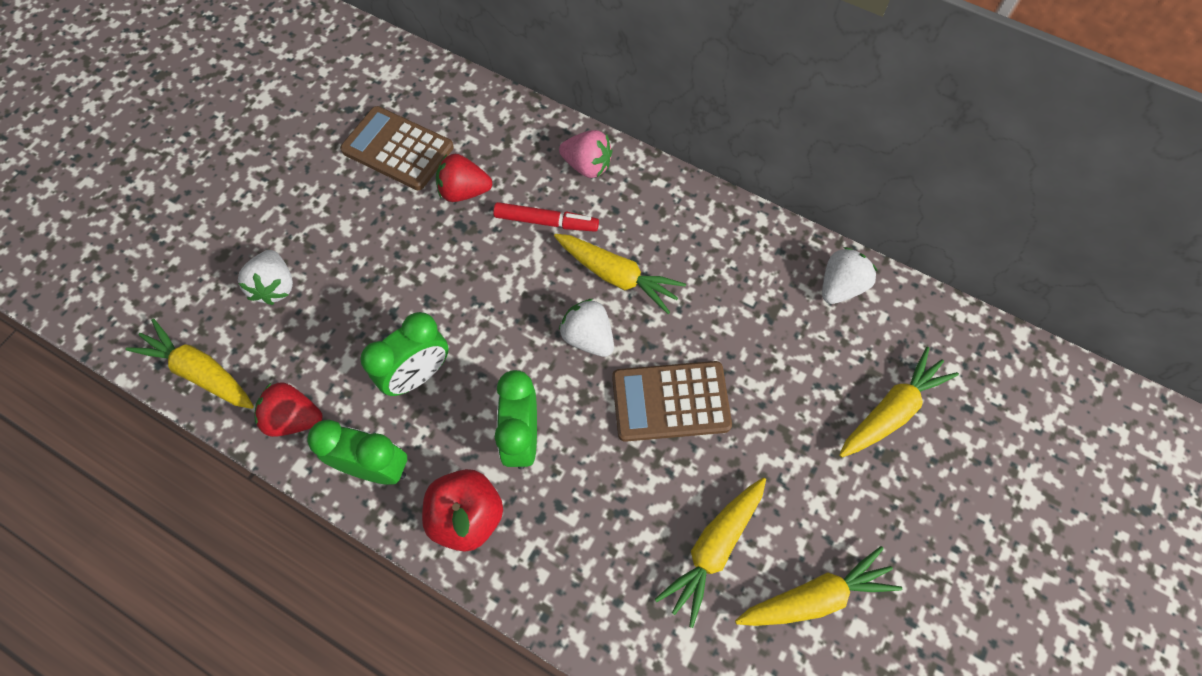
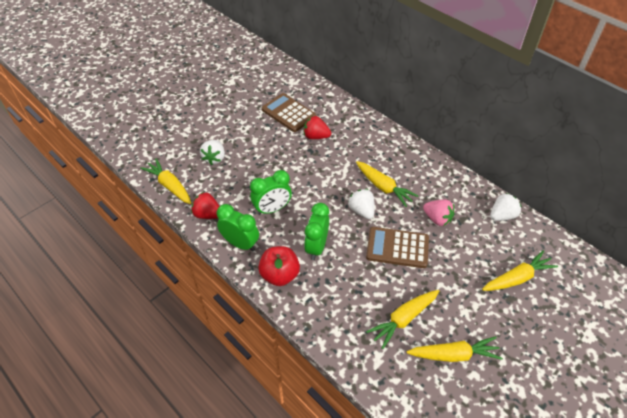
camera: 15 degrees right, 15 degrees down
(546, 222) = (353, 157): red marker -> none
(587, 166) = (380, 137): pink strawberry -> pink strawberry (437, 219)

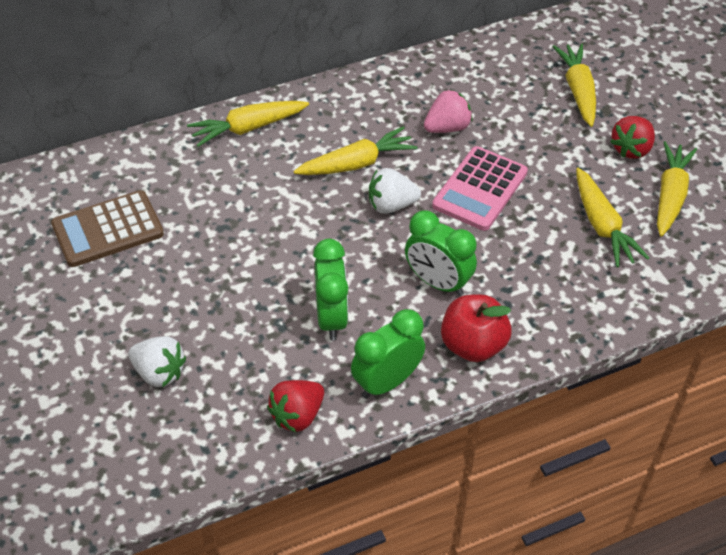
camera: 70 degrees left, 0 degrees up
(170, 186) = (192, 463): yellow carrot -> yellow carrot (248, 128)
(316, 136) = (193, 209): red strawberry -> red strawberry (631, 149)
(397, 248) = (480, 189): brown calculator -> pink calculator
(502, 215) = (472, 62): white strawberry -> none

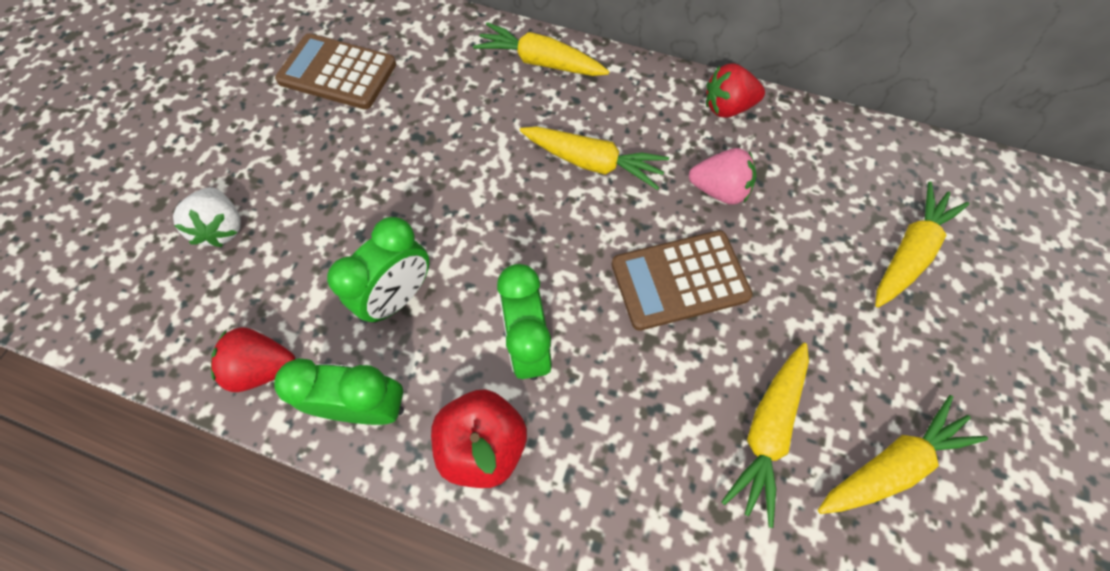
camera: 45 degrees right, 15 degrees up
(391, 205) = (576, 228): white strawberry -> none
(480, 189) = (679, 280): pink calculator -> brown calculator
(631, 149) = (901, 368): red strawberry -> red strawberry (727, 107)

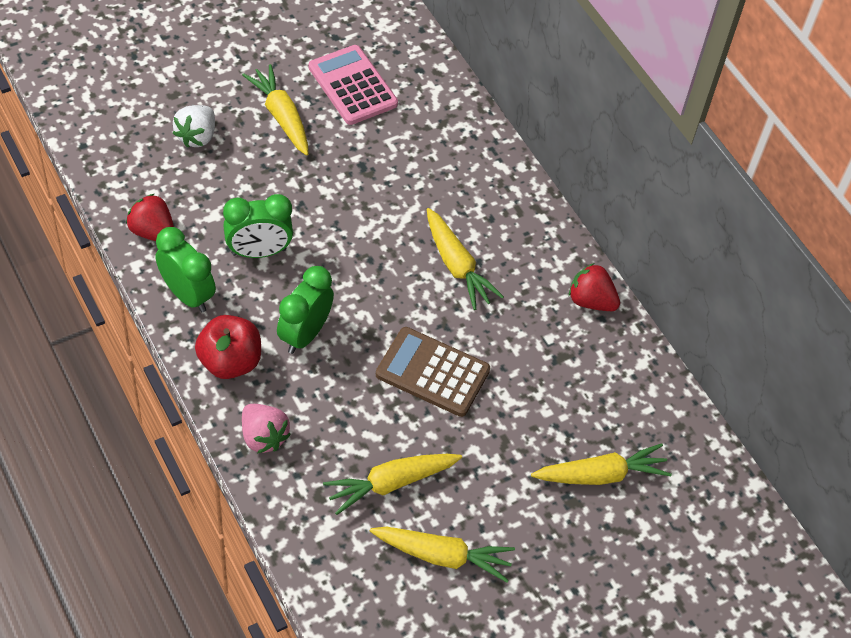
camera: 35 degrees right, 10 degrees down
(337, 73) = (352, 86): brown calculator -> pink calculator
(541, 62) = (495, 176): yellow carrot -> yellow carrot (281, 116)
(719, 190) = (520, 344): pink strawberry -> pink strawberry (263, 437)

